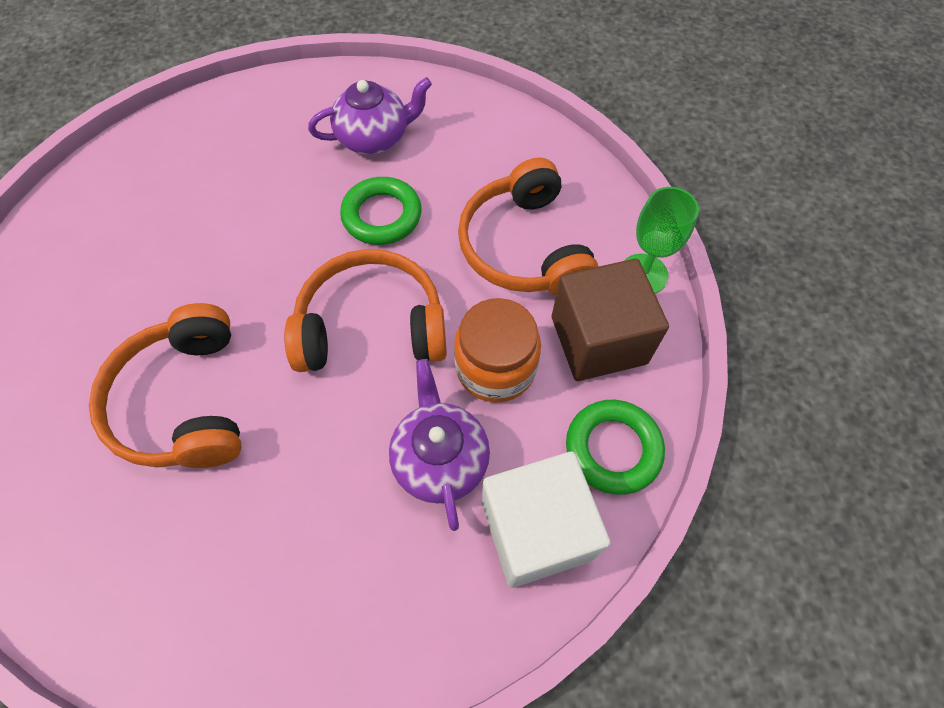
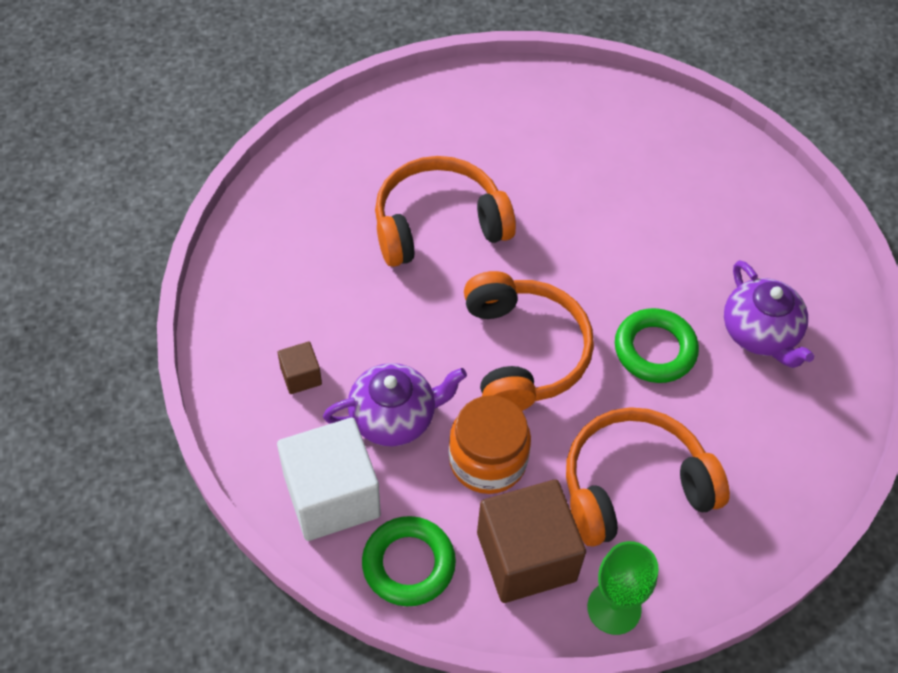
camera: 85 degrees right, 5 degrees down
(376, 569) = (301, 376): none -> brown cube

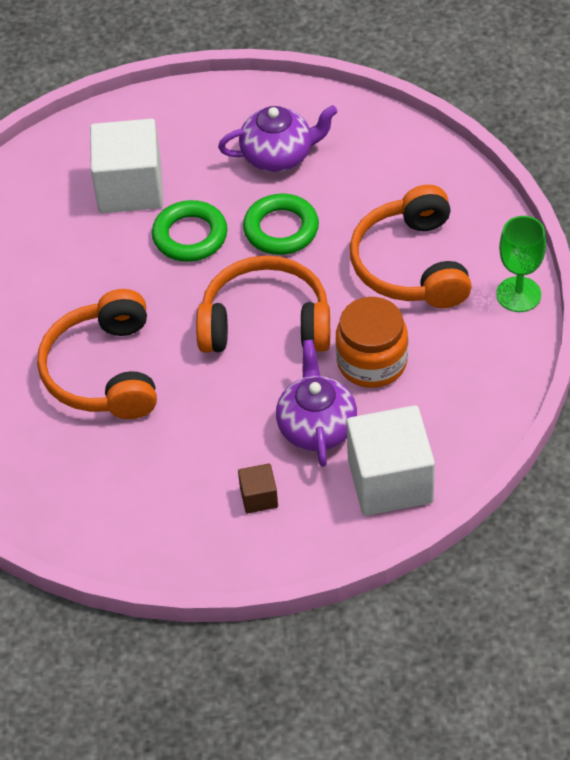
camera: 75 degrees left, 5 degrees down
(408, 564) = (463, 429): green ring -> green ring (190, 236)
(526, 556) = (466, 346): brown cube -> none
(677, 207) = (130, 188): none -> white cube

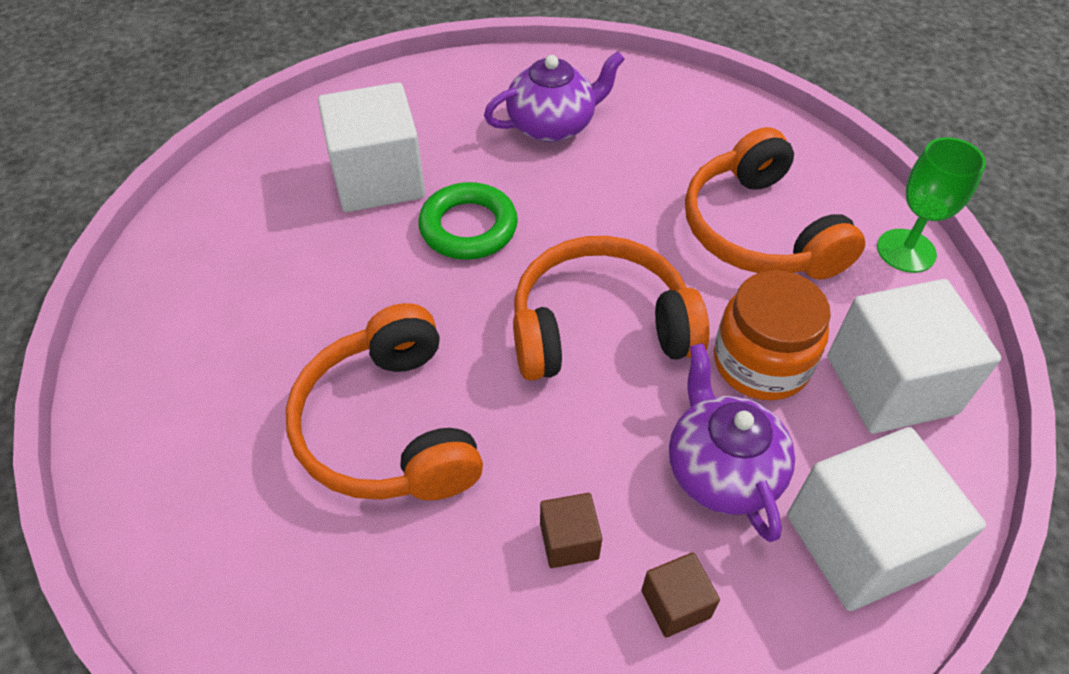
camera: 15 degrees left, 0 degrees up
(204, 454) = (569, 541): none -> brown cube
(281, 229) = (582, 206): green ring -> none
(458, 388) = (891, 385): none -> white cube

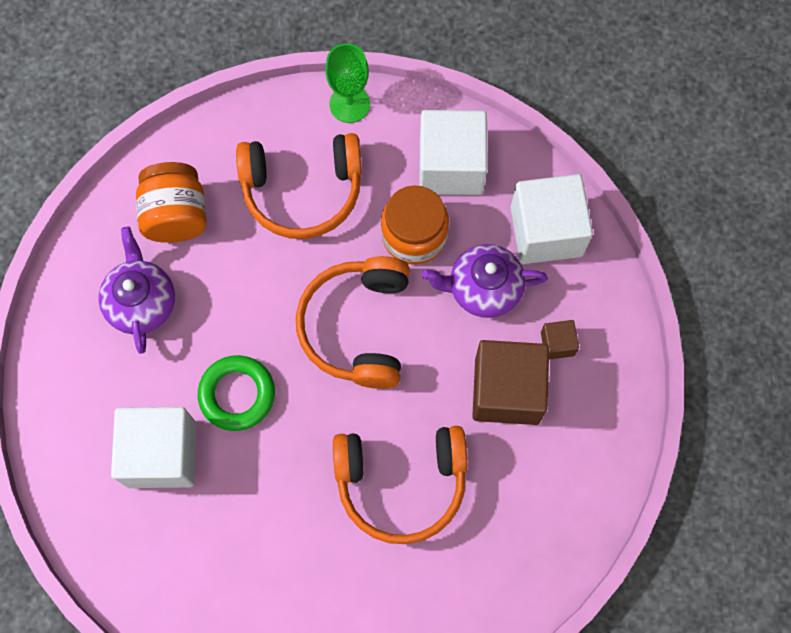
camera: 75 degrees left, 20 degrees up
(569, 541) = (507, 390): brown cube -> brown cube, size x2.19
(668, 129) = (176, 215): none -> orange jar

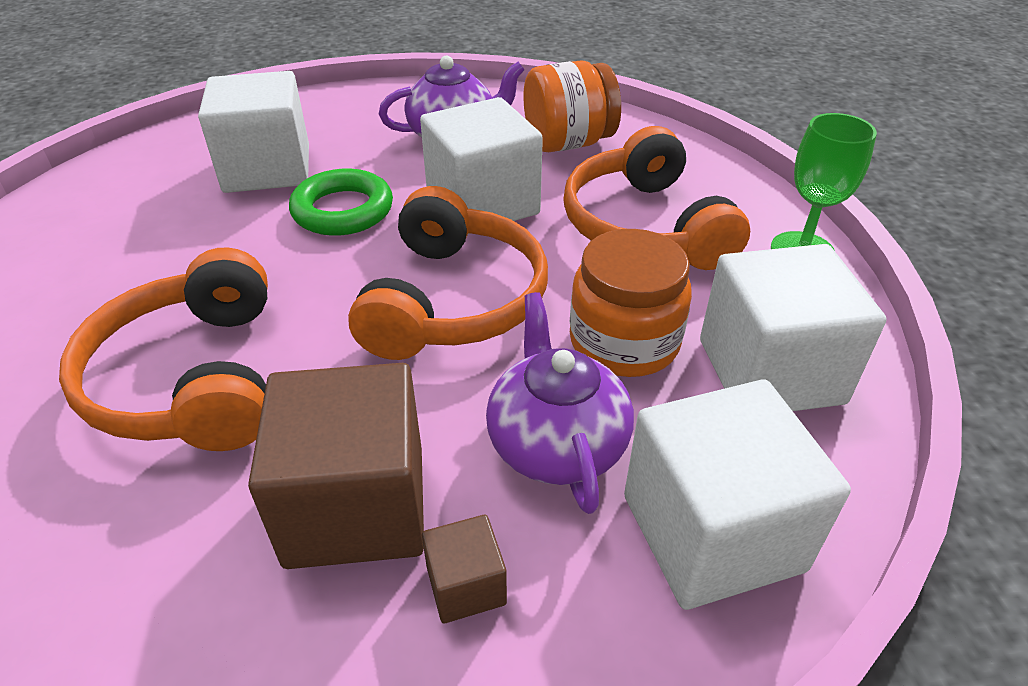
camera: 80 degrees right, 30 degrees down
(250, 294) = (482, 204): none -> white cube
(357, 327) = (453, 300): orange headphones -> orange headphones turned 105 degrees clockwise

